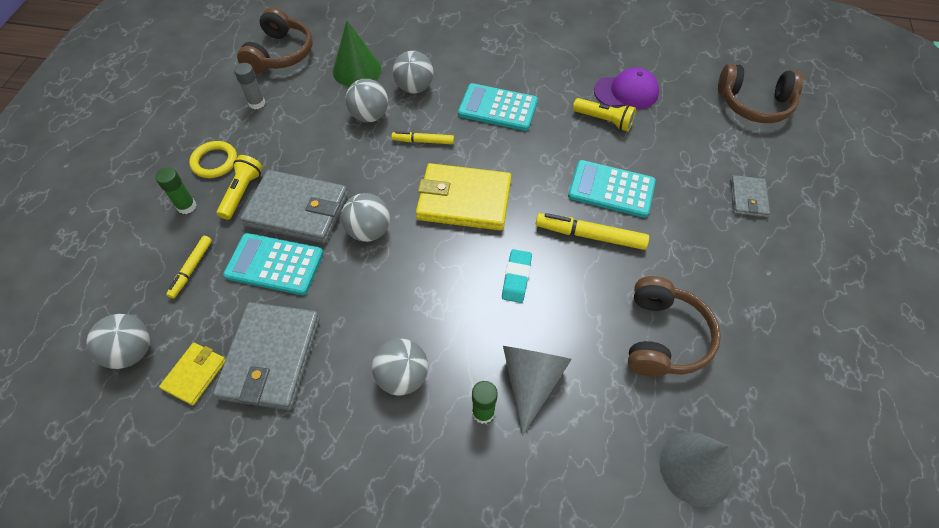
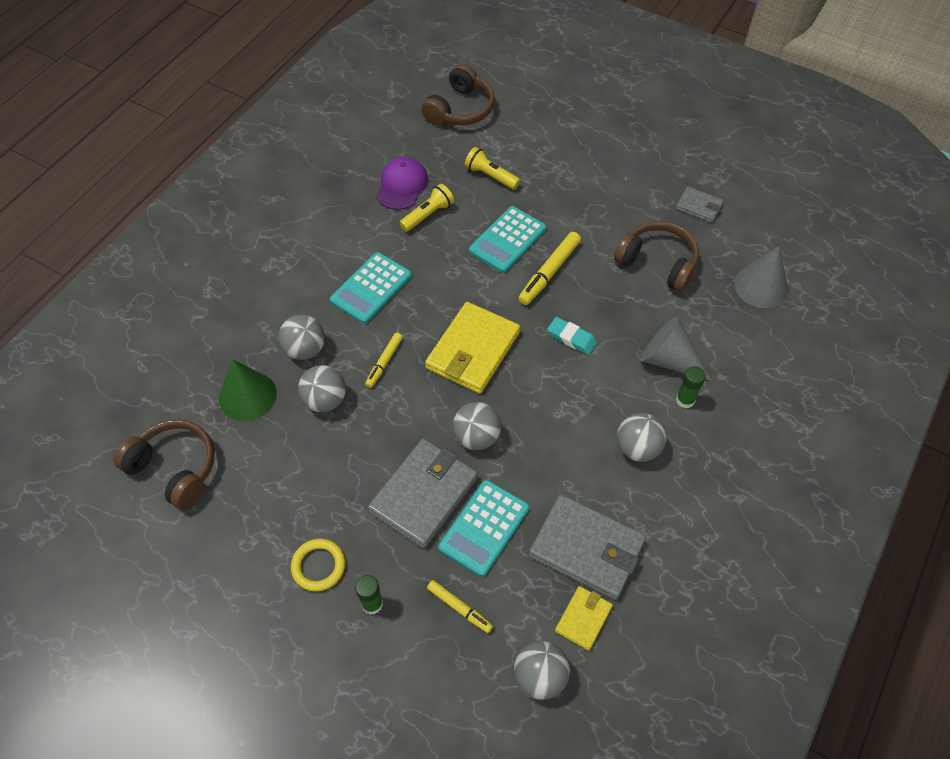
camera: 70 degrees left, 0 degrees up
(195, 374) = (583, 618): yellow wallet -> yellow wallet turned 75 degrees clockwise
(242, 192) = (377, 544): yellow flashlight -> yellow flashlight (490, 176)
(257, 103) = (246, 507): grey glue stick -> none
(748, 198) = (554, 158): grey wallet -> grey wallet (699, 206)

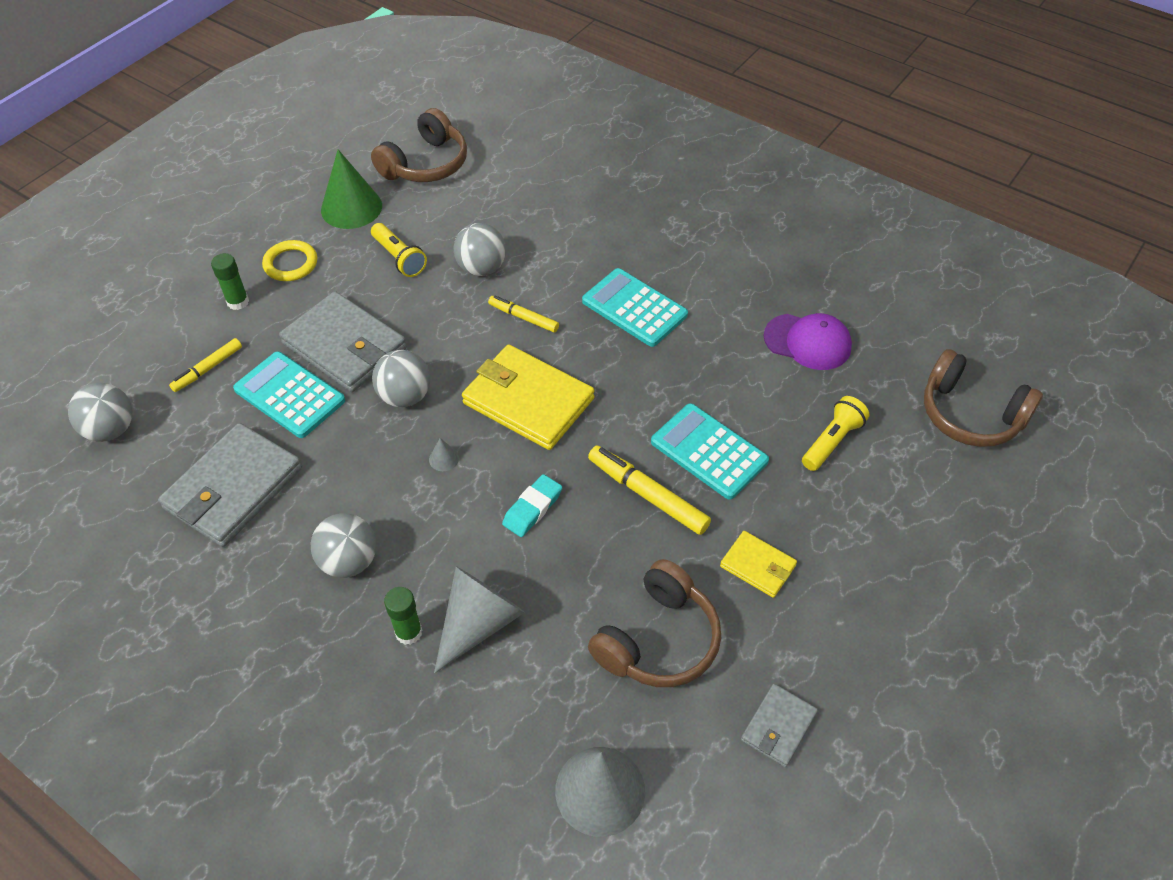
camera: 95 degrees right, 5 degrees down
(247, 396) = (499, 209): green cone -> green cone (351, 207)
(305, 349) = (552, 252): grey ball -> none
(428, 215) = (755, 367): yellow flashlight -> yellow flashlight (399, 258)
(535, 400) = (444, 459): none -> grey cone
(583, 618) = (155, 475): yellow wallet -> yellow wallet (758, 566)

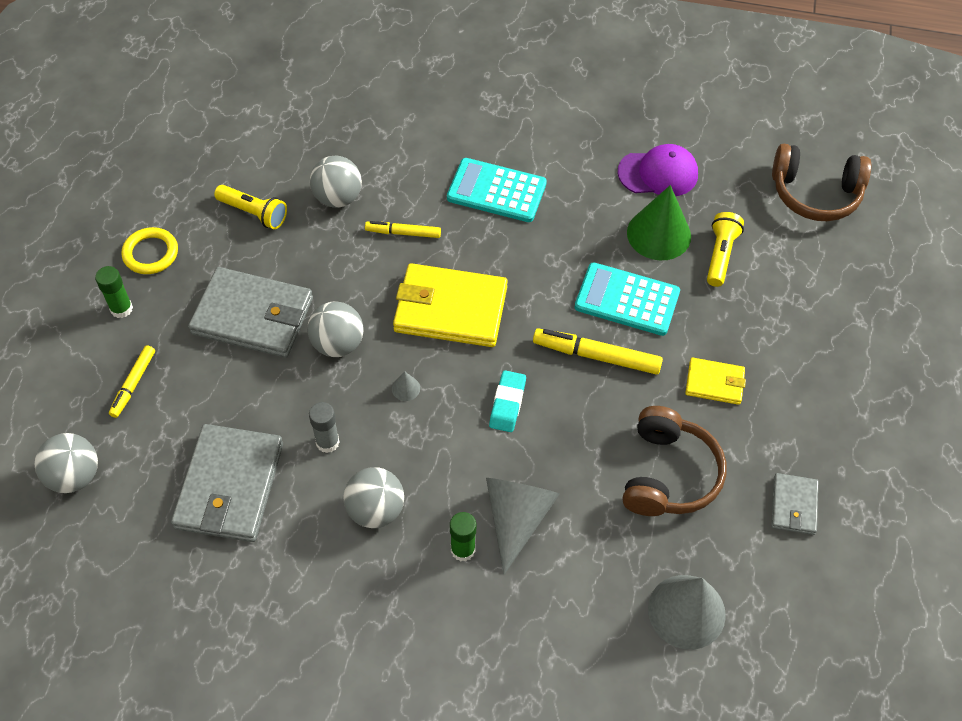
camera: 25 degrees left, 5 degrees up
(289, 395) = (229, 381): turquoise calculator -> none
(343, 481) = (327, 442): none -> grey glue stick
(351, 207) = (176, 177): green cone -> green cone (659, 234)
(425, 164) = (223, 109): brown headphones -> none

